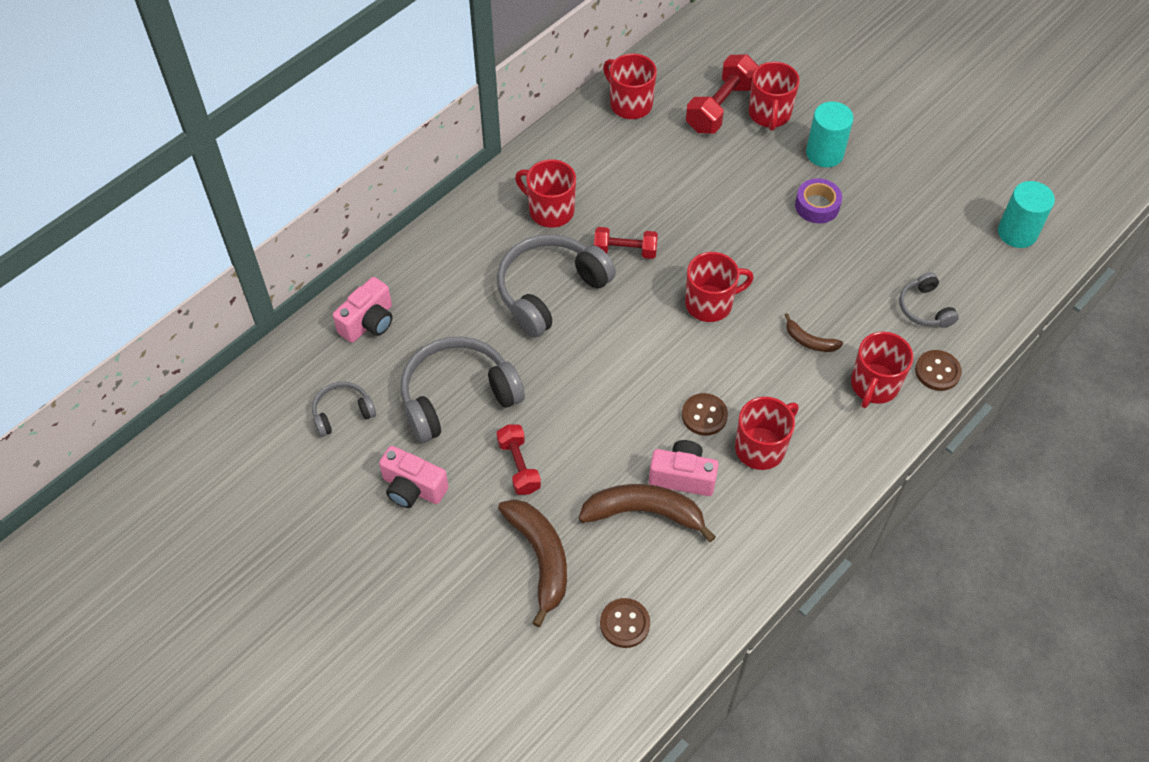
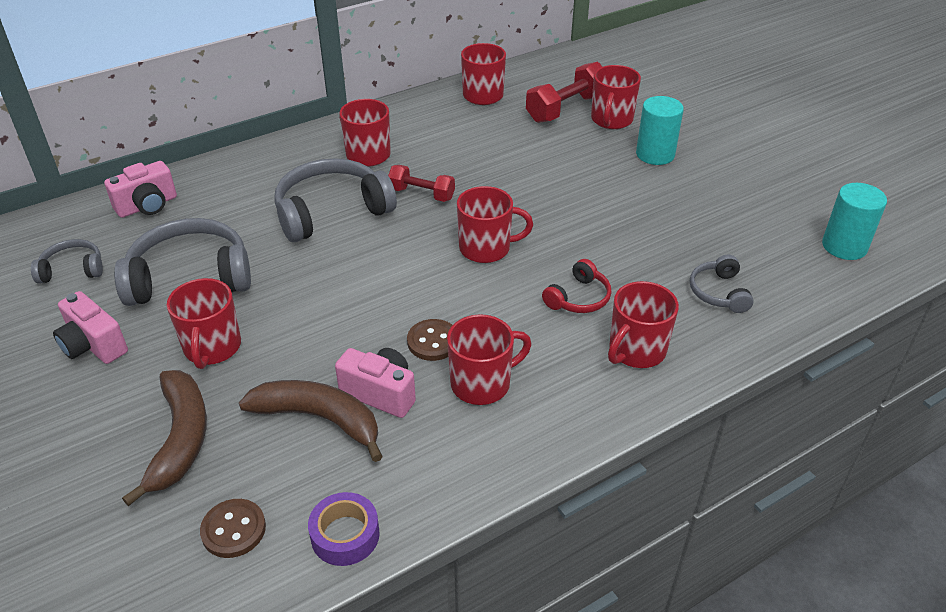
camera: 15 degrees right, 15 degrees down
(519, 466) = (212, 348): red dumbbell -> red mug
(809, 341) = (578, 298): brown banana -> red headphones
(817, 206) = (631, 191): purple tape -> purple tape (345, 535)
(937, 371) = (715, 351): brown button -> none

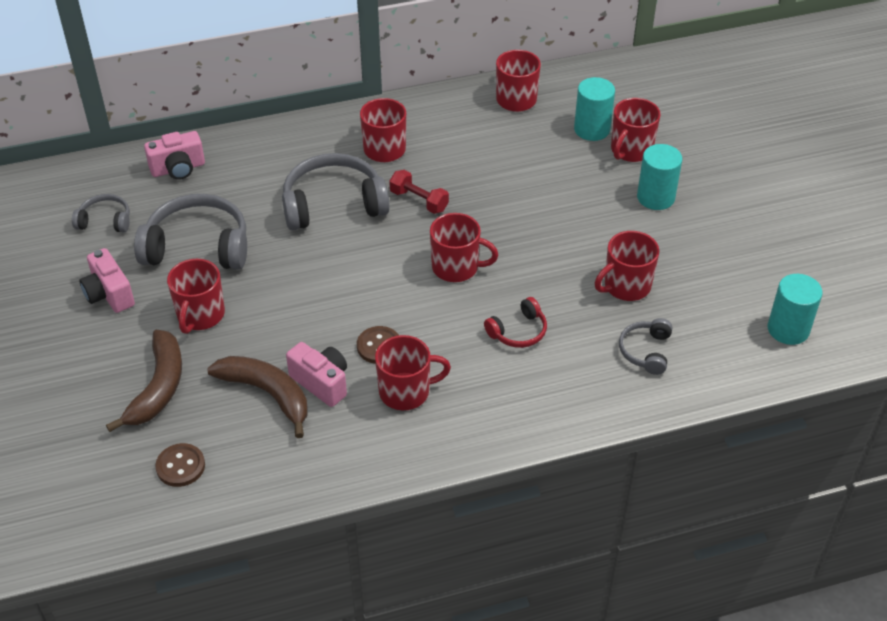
camera: 15 degrees right, 5 degrees up
(345, 535) = (259, 489): purple tape -> none
(566, 109) = (592, 129): red dumbbell -> turquoise cylinder
(636, 350) = (546, 390): red mug -> red mug (626, 286)

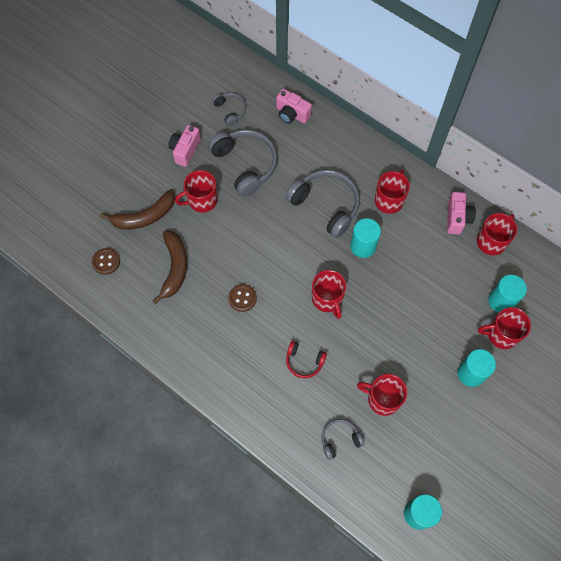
camera: 55 degrees right, 20 degrees up
(321, 382) = (199, 287): pink camera -> pink camera (457, 218)
(406, 392) = (222, 332): red mug -> none
(419, 201) = (363, 246): red dumbbell -> turquoise cylinder

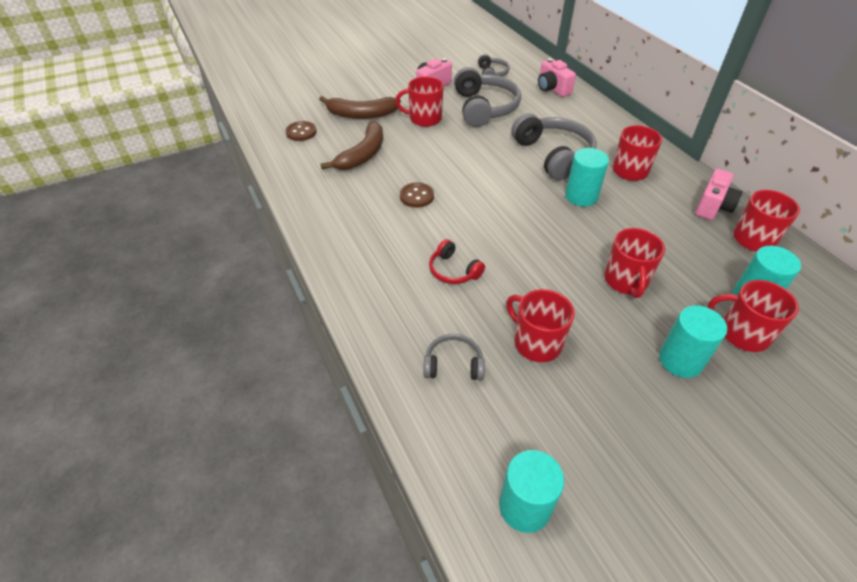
camera: 25 degrees right, 20 degrees down
(327, 299) = (514, 226): red mug -> red mug (626, 281)

